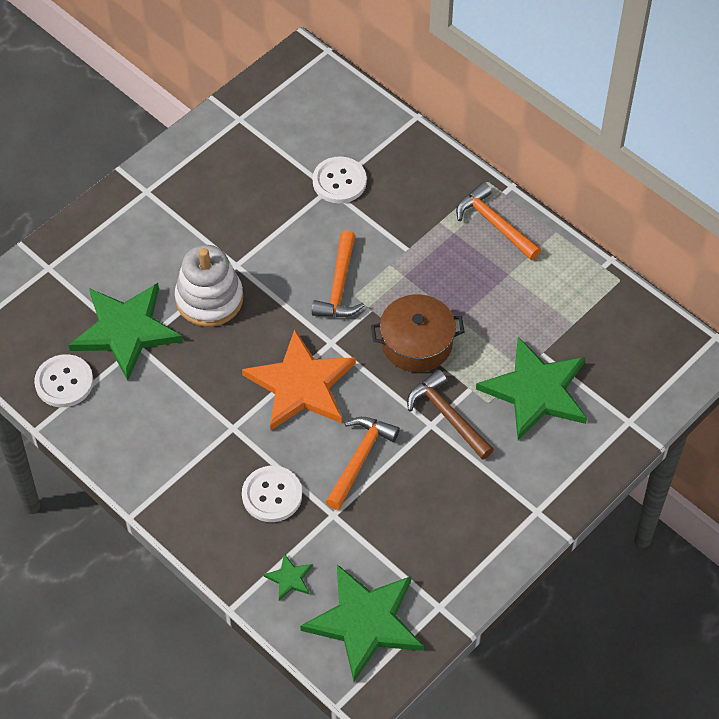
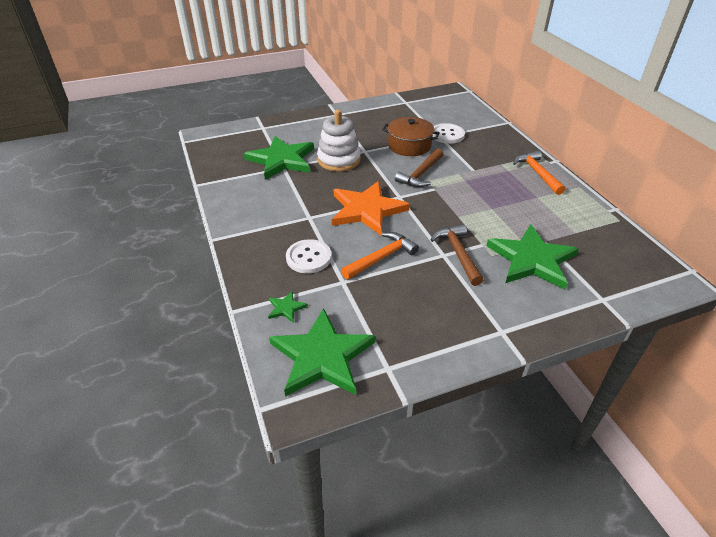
camera: 25 degrees right, 15 degrees down
(64, 382) = (230, 170): white button -> none
(339, 286) = (420, 174): orange hammer -> brown hammer
(416, 343) = (456, 212): brown pot -> brown pot (409, 145)

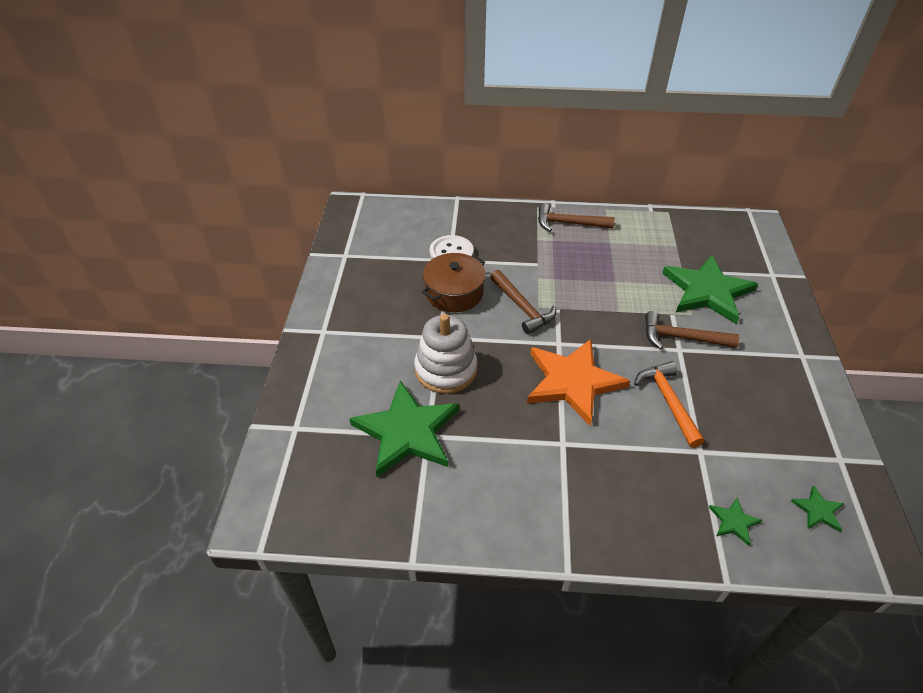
camera: 65 degrees left, 5 degrees up
(308, 257) = (646, 470): white button -> none
(322, 356) = (818, 510): green star -> green star, size x0.41
(537, 173) = (568, 223): orange hammer -> brown hammer

